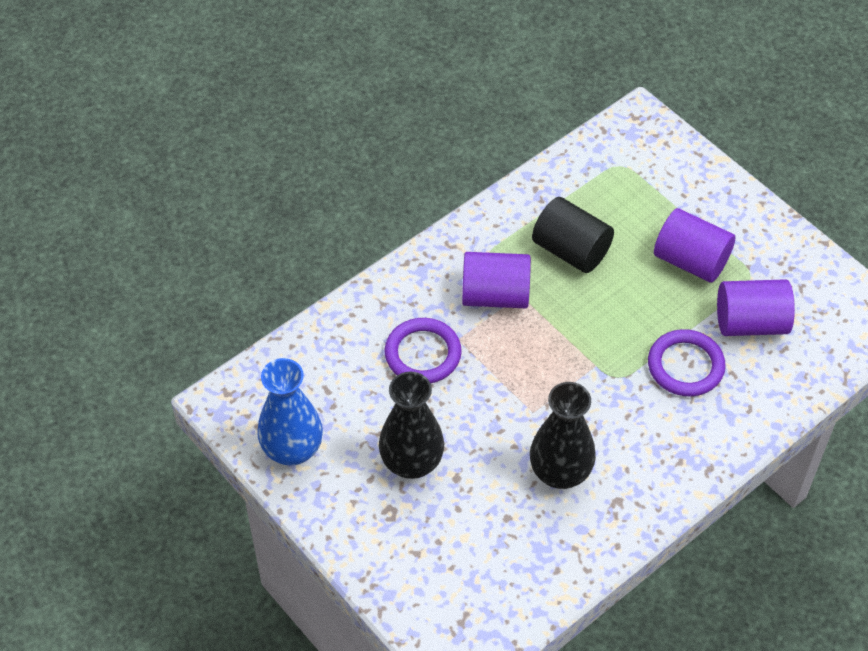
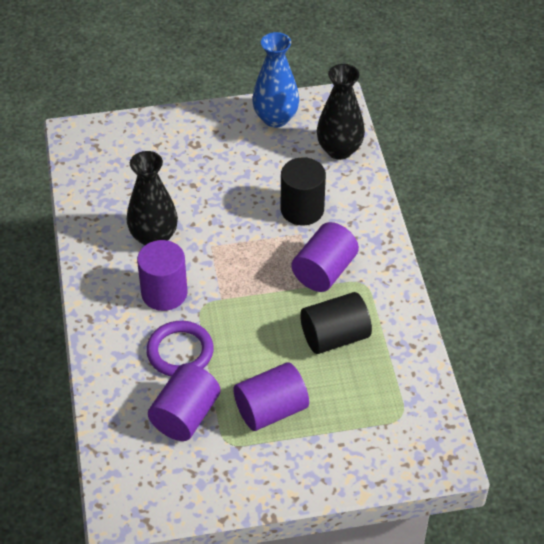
camera: 120 degrees right, 5 degrees down
(411, 462) = (221, 168): black vase -> black vase (339, 150)
(423, 354) = (302, 209): purple ring -> black cylinder
(626, 420) = (164, 293): none -> purple cylinder

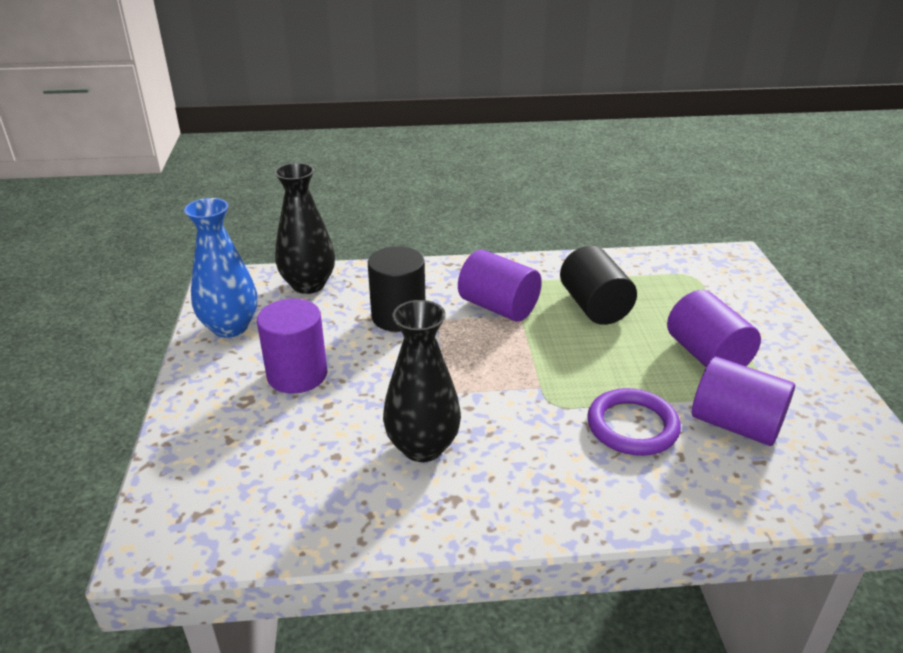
camera: 85 degrees left, 15 degrees down
(164, 293) = (530, 439): purple cylinder -> purple cylinder (297, 374)

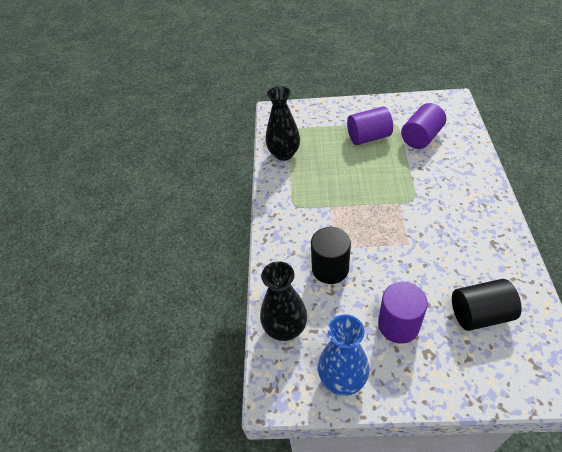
camera: 80 degrees left, 15 degrees up
(422, 447) = (457, 255): black vase -> black vase (284, 154)
(498, 307) = (321, 216): purple cylinder -> none
(594, 306) = (322, 172): black cylinder -> black cylinder (480, 314)
(632, 426) = (427, 171): purple ring -> none

